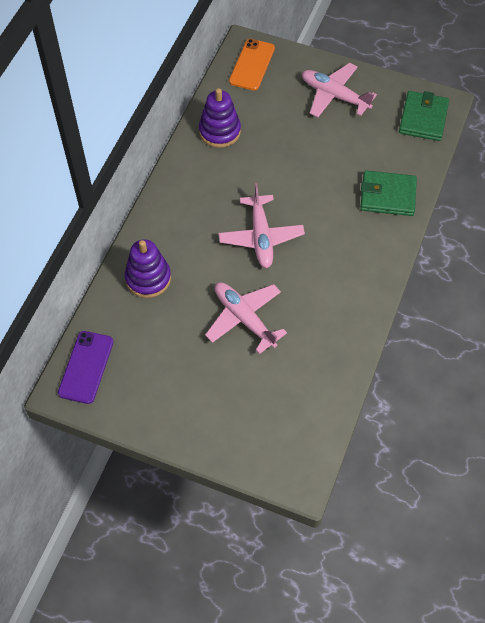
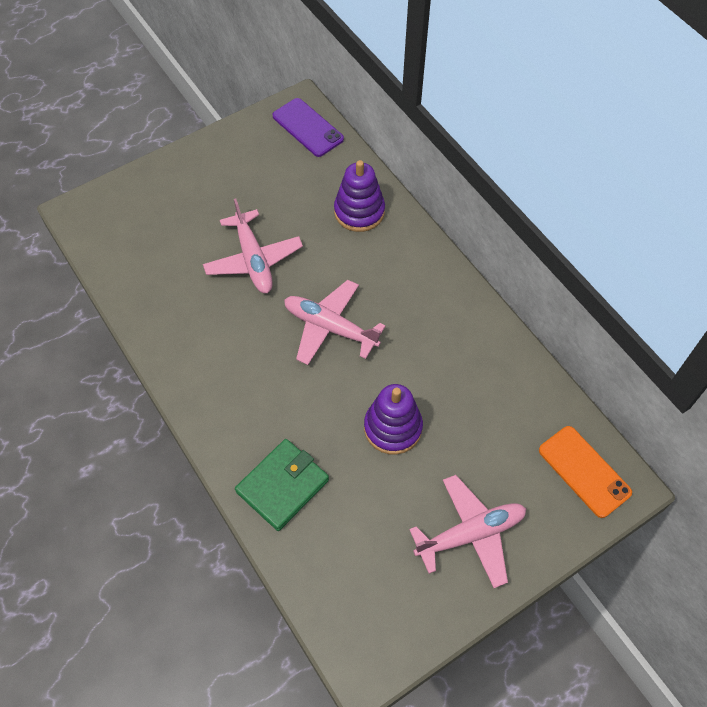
camera: 125 degrees right, 0 degrees up
(219, 131) = (499, 373): purple stacking toy -> purple stacking toy (393, 428)
(244, 318) = (253, 260): pink plane -> pink plane turned 75 degrees clockwise
(423, 118) = (360, 618): green wallet -> none

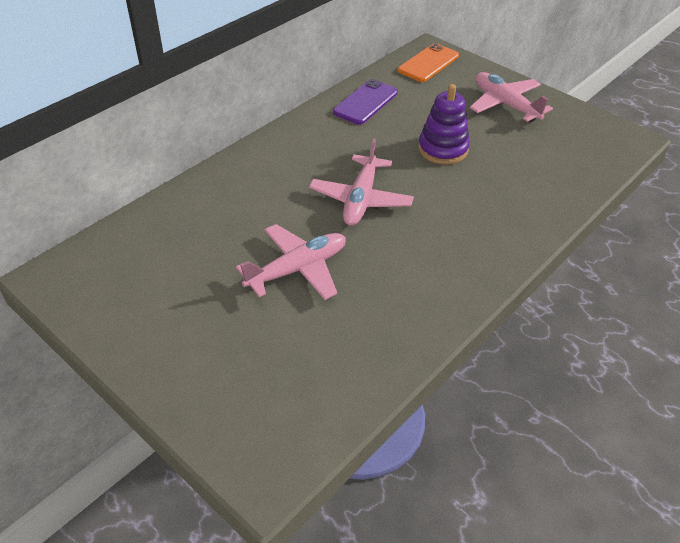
camera: 105 degrees left, 15 degrees down
(282, 486) = (530, 201): green wallet -> none
(308, 127) = (89, 262): purple phone -> purple phone (365, 102)
(359, 212) = (213, 201): purple stacking toy -> none

